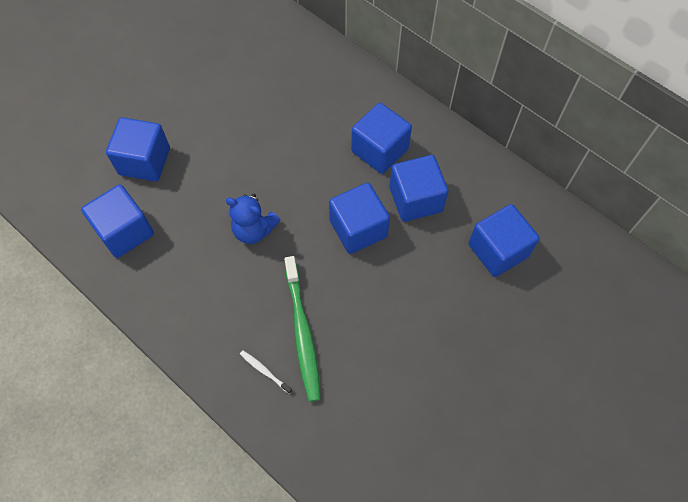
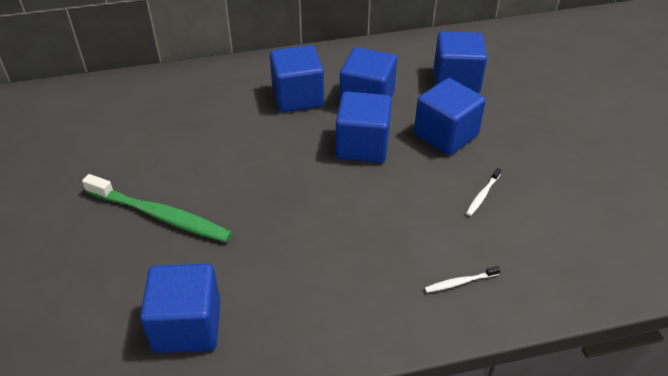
camera: 55 degrees left, 20 degrees down
(144, 161) = (119, 265): blue cube -> blue cube (446, 135)
(254, 230) = (294, 215): blue teddy bear -> none
(302, 333) = (439, 233): green toothbrush -> green toothbrush (161, 216)
(365, 342) = (482, 195): none -> white toothbrush

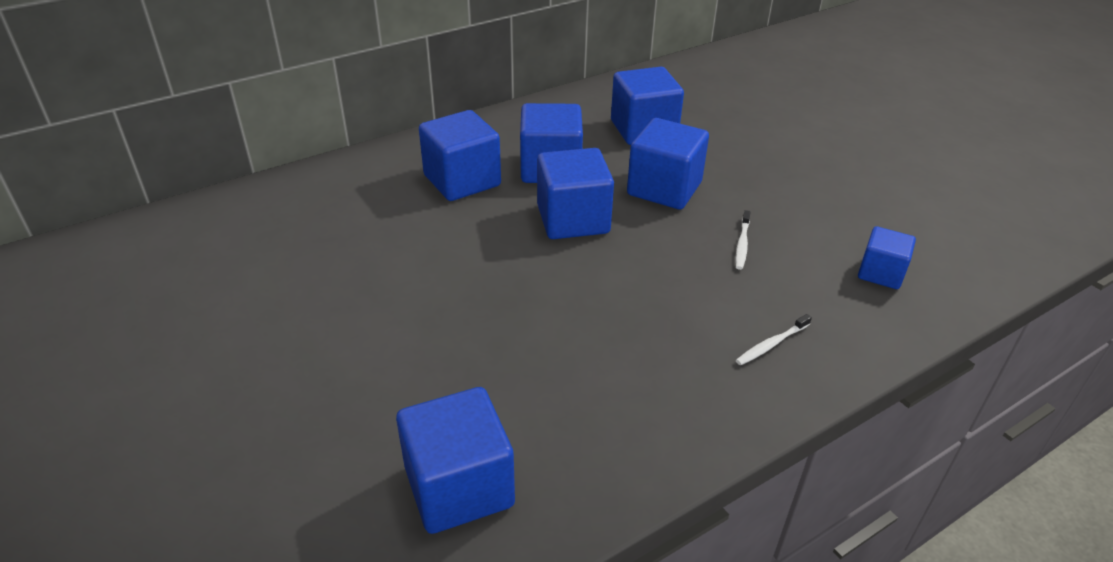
camera: 20 degrees left, 5 degrees down
(161, 216) = (350, 358): green toothbrush -> none
(584, 246) = (880, 273): none -> blue cube

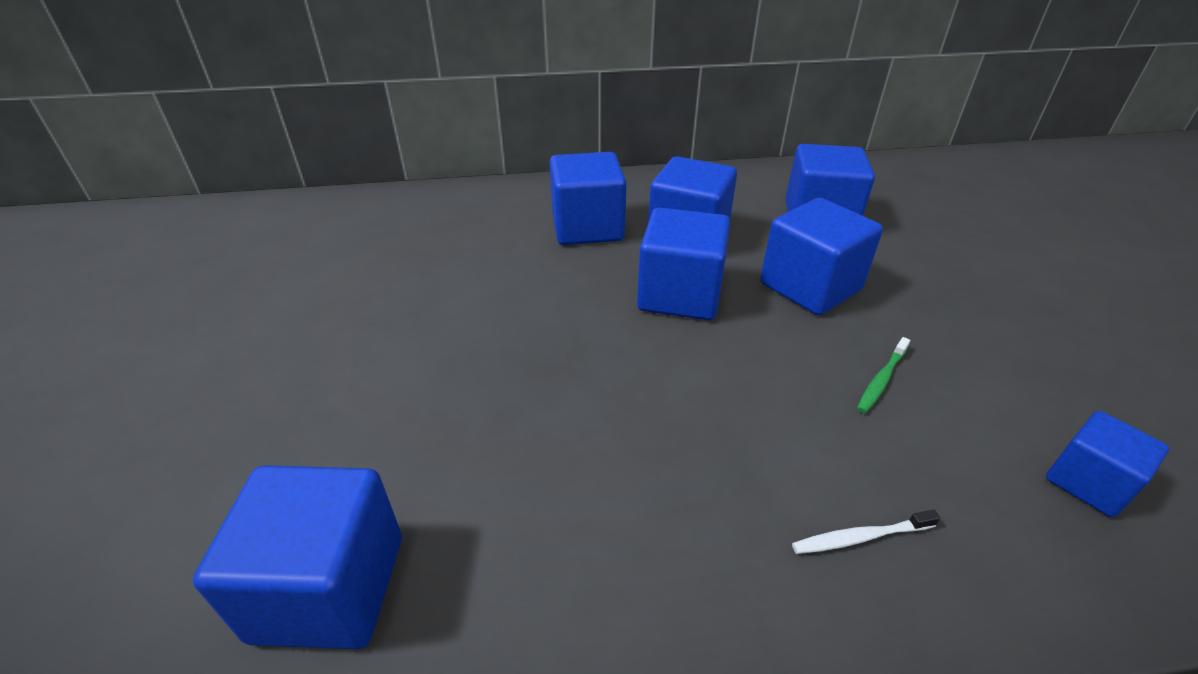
camera: 25 degrees right, 0 degrees up
(742, 244) = (881, 380): white toothbrush -> green toothbrush

